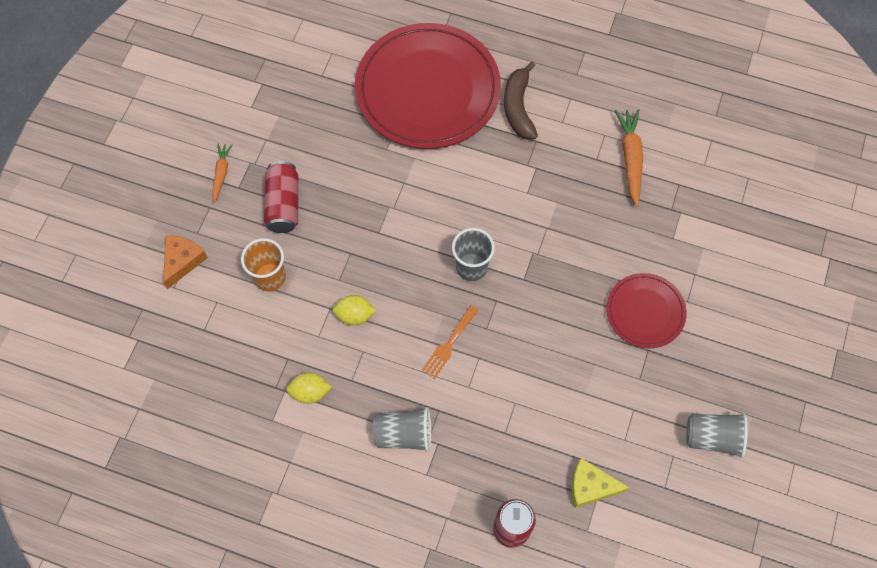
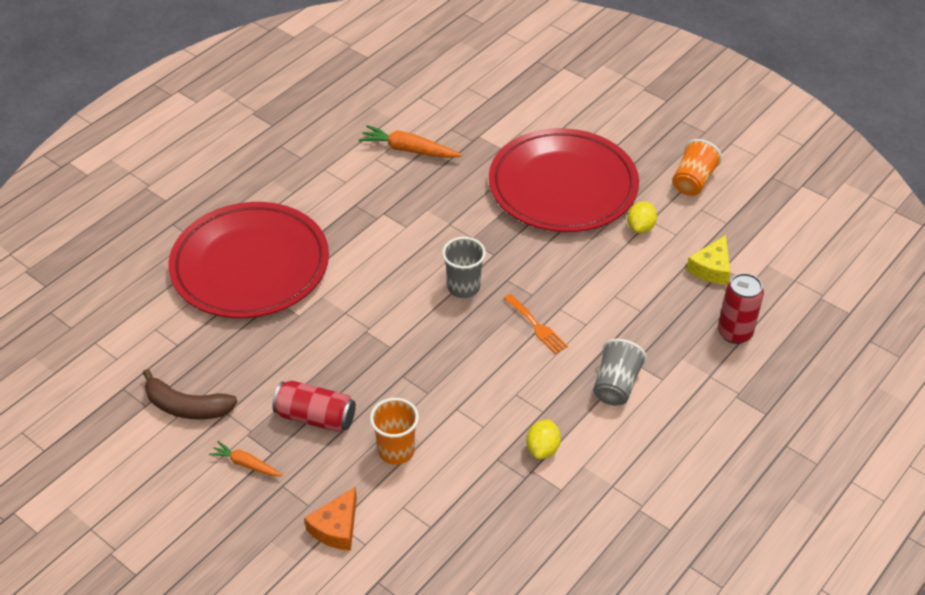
camera: 70 degrees left, 20 degrees down
(182, 261) = (336, 527): orange cheese -> orange cheese turned 105 degrees counterclockwise
(355, 315) = (473, 390): yellow lemon -> yellow lemon (640, 227)
(518, 107) = (311, 206): brown banana -> brown banana (187, 406)
(645, 312) = (563, 186): red plate -> red plate, size x1.99
(712, 437) = (693, 181): grey cup -> orange cup

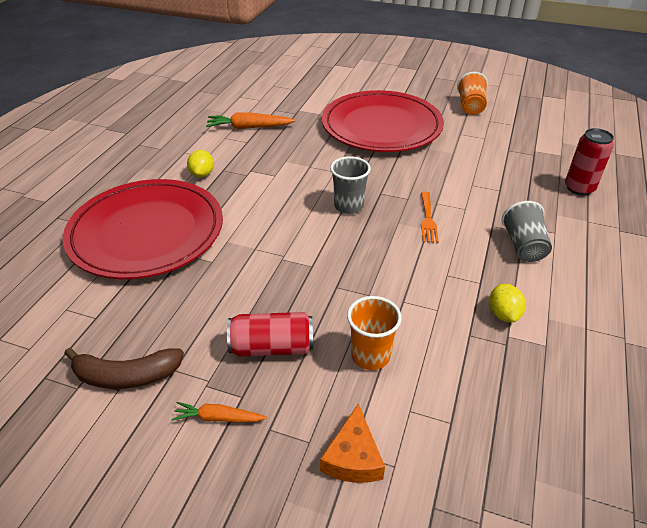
camera: 20 degrees left, 5 degrees down
(537, 326) = (428, 219): orange fork -> orange fork turned 60 degrees clockwise
(640, 227) = (456, 139): yellow lemon -> yellow lemon (202, 174)
(711, 268) = (527, 152): yellow cheese -> none

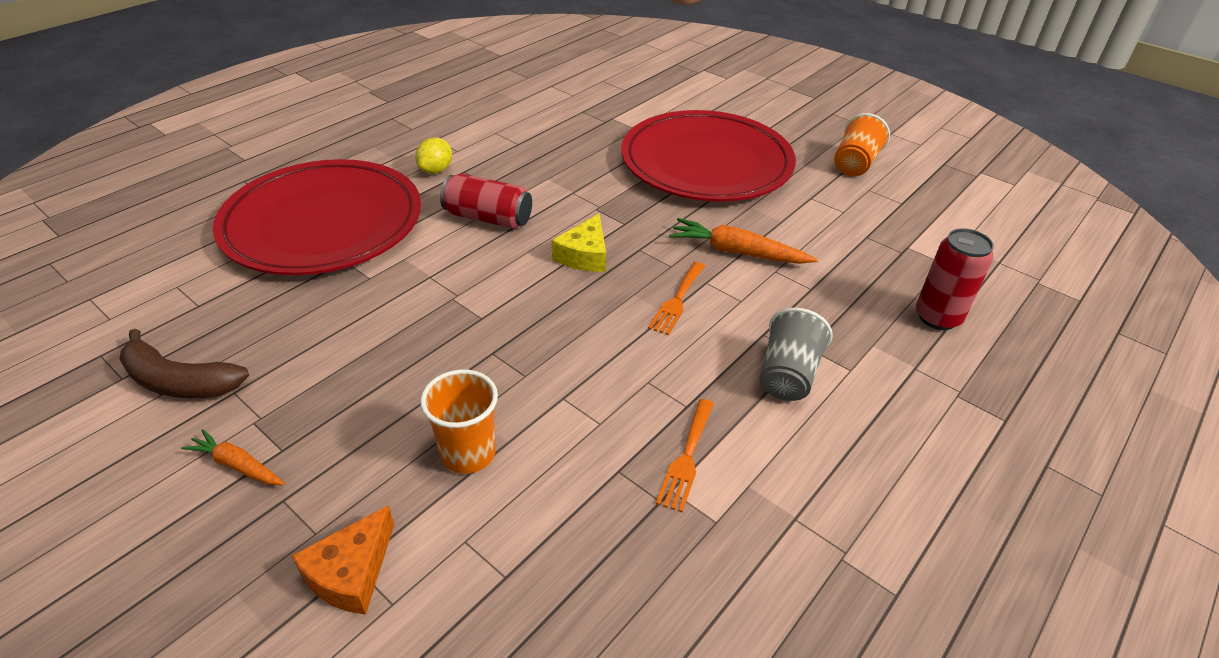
camera: 20 degrees right, 0 degrees up
(249, 127) = (534, 126): orange carrot -> orange carrot (737, 252)
(272, 347) = (359, 402): red can -> red can (488, 218)
(348, 206) = (584, 255): grey cup -> yellow cheese
(503, 314) = (686, 458): yellow lemon -> orange fork

